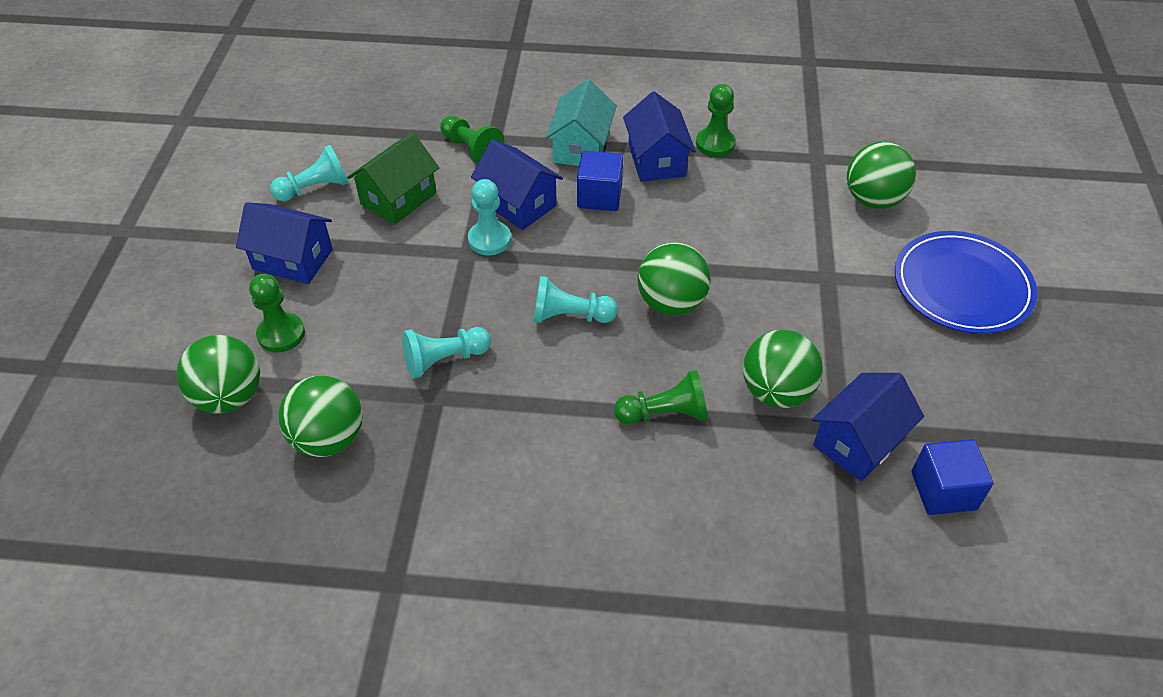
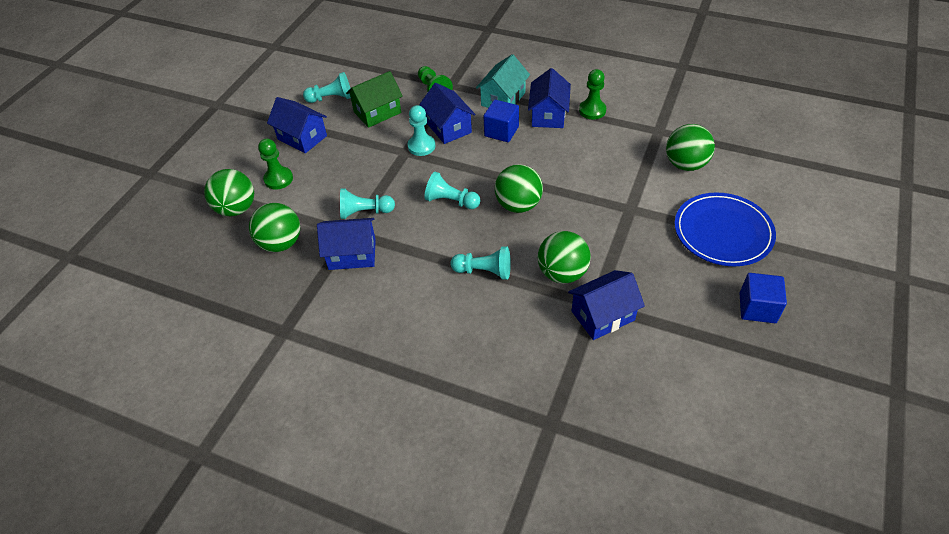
camera: 20 degrees right, 0 degrees up
(452, 431) = (352, 254): none -> blue house
(664, 413) = (484, 271): green pawn -> turquoise pawn
(943, 490) = (646, 358): blue cube -> blue cube (757, 308)

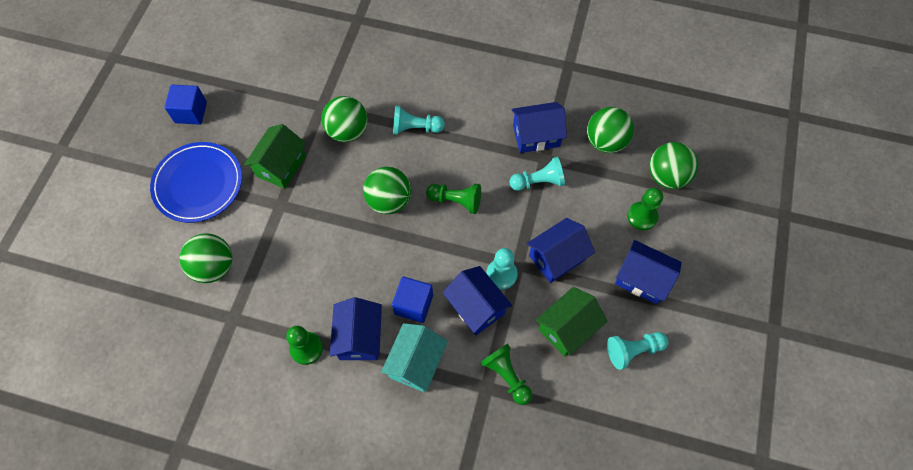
camera: 170 degrees right, 15 degrees up
(451, 201) = (456, 201): turquoise pawn -> green pawn
(603, 315) = (316, 96): blue house -> blue house (557, 257)
(635, 243) = (281, 166): none -> green house

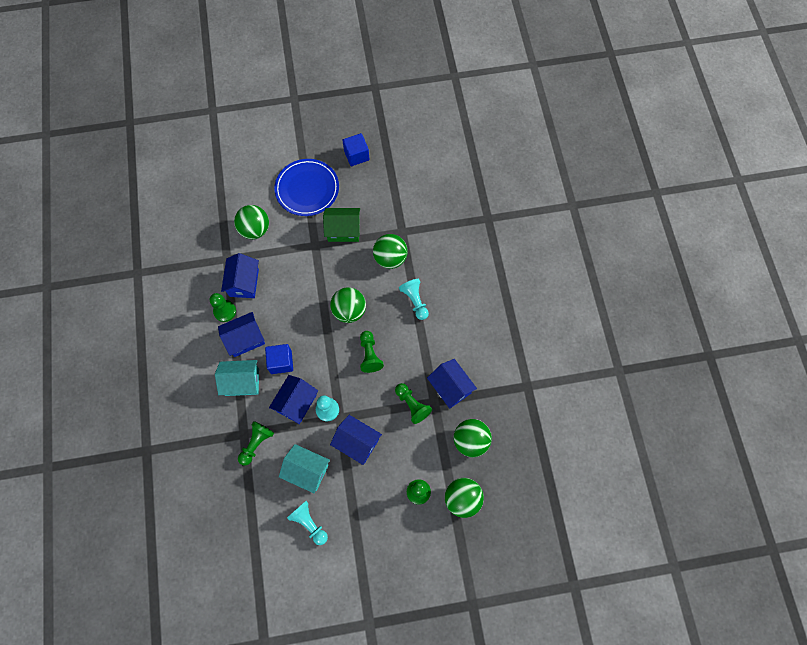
camera: 65 degrees right, 5 degrees up
(538, 182) = (412, 405): turquoise pawn -> green pawn
(567, 328) = (307, 470): green house -> turquoise house
(642, 279) = (367, 510): blue house -> blue house (244, 282)

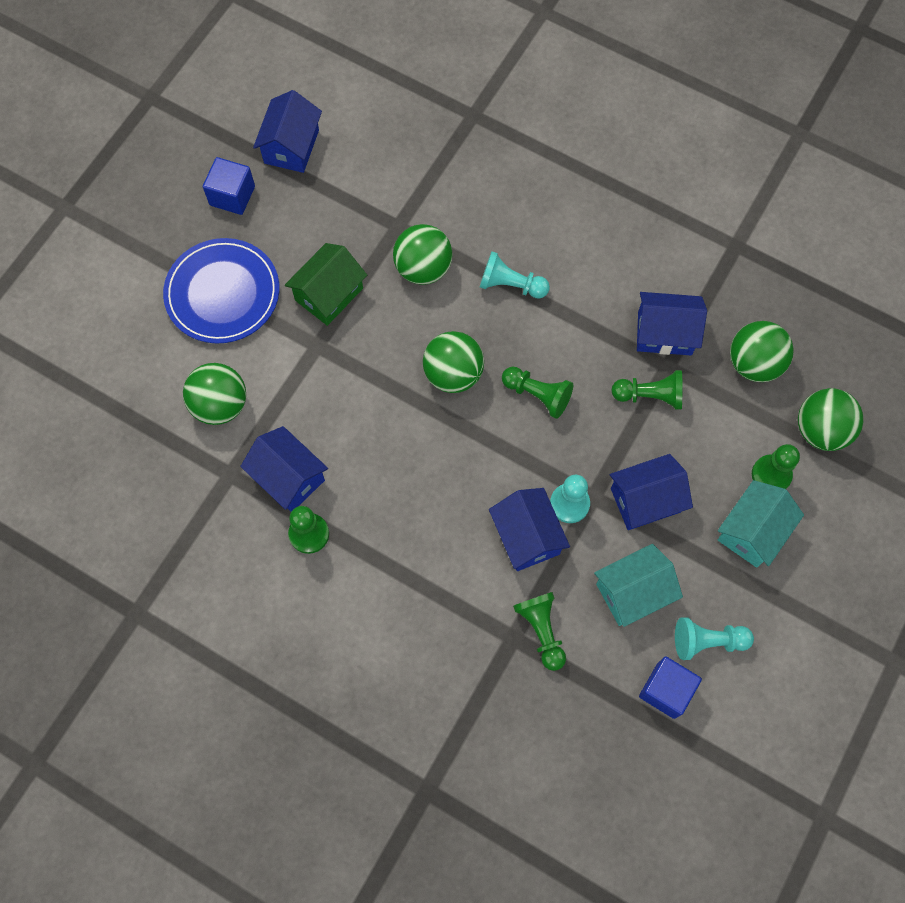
camera: 50 degrees left, 0 degrees up
(242, 382) = (435, 586): turquoise house -> turquoise house (752, 531)
(245, 339) = (375, 536): blue house -> blue house (291, 146)
(281, 362) = (451, 513): blue cube -> blue cube (666, 690)

